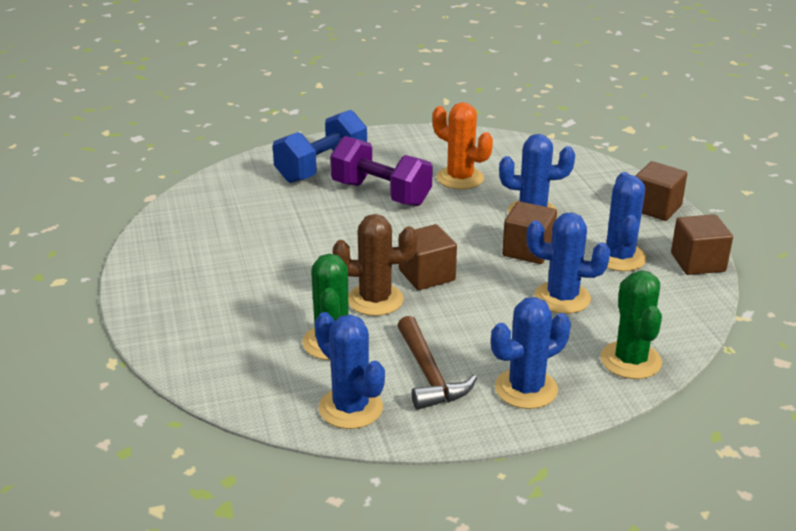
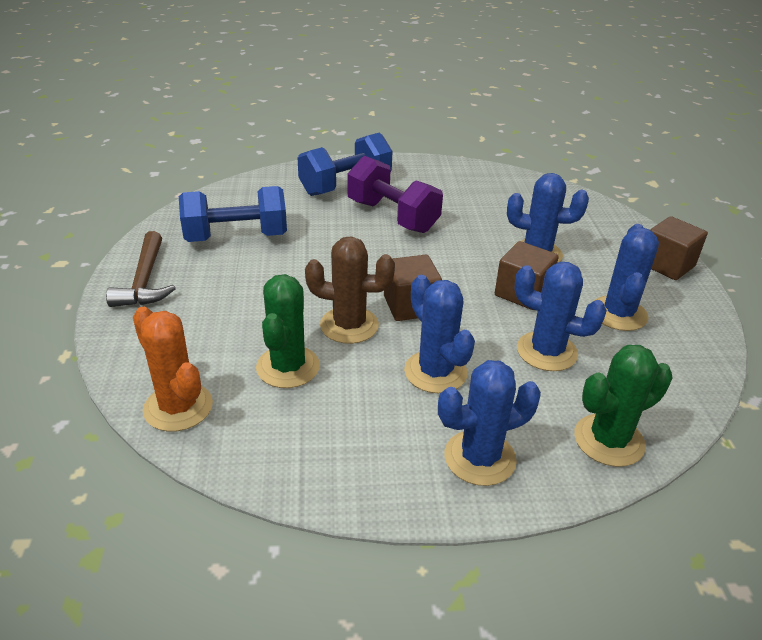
camera: 10 degrees right, 5 degrees up
(231, 233) = (236, 237): none -> blue dumbbell
(350, 408) = (278, 450): blue cactus -> blue cactus (435, 372)
(428, 374) = (376, 421): brown hammer -> brown hammer (144, 281)
(460, 178) = (473, 211): orange cactus -> orange cactus (178, 407)
(630, 360) = (609, 440): green cactus -> green cactus turned 60 degrees clockwise
(697, 262) = (704, 331): brown cube -> none

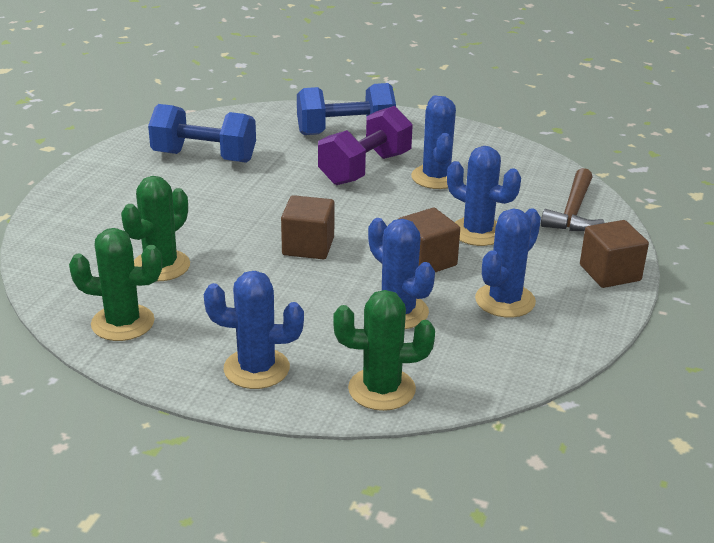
camera: 25 degrees right, 5 degrees down
(144, 281) = (100, 175): brown hammer -> brown hammer (572, 212)
(178, 407) = (55, 271): orange cactus -> none
(301, 448) = (123, 323): none -> green cactus
(349, 325) = (239, 248): brown cactus -> none
(392, 216) = (365, 169): purple dumbbell -> purple dumbbell turned 60 degrees clockwise
(435, 372) = (280, 301): blue cactus -> blue cactus (436, 177)

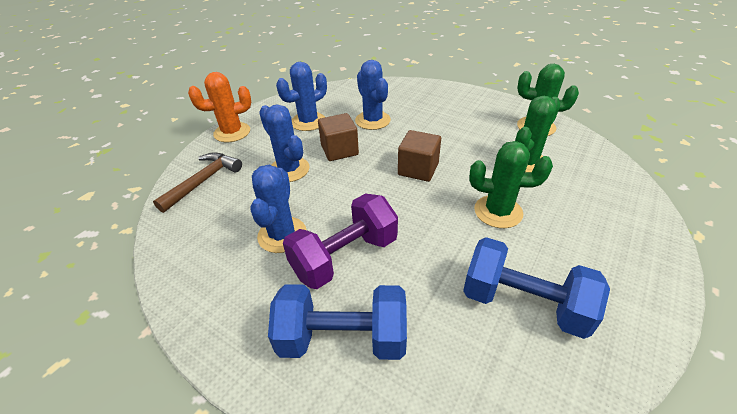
camera: 165 degrees left, 10 degrees up
(256, 369) = (455, 100): blue cactus -> none
(381, 389) = (395, 88): green cactus -> green cactus (498, 212)
(610, 273) = (232, 132): brown cube -> orange cactus

